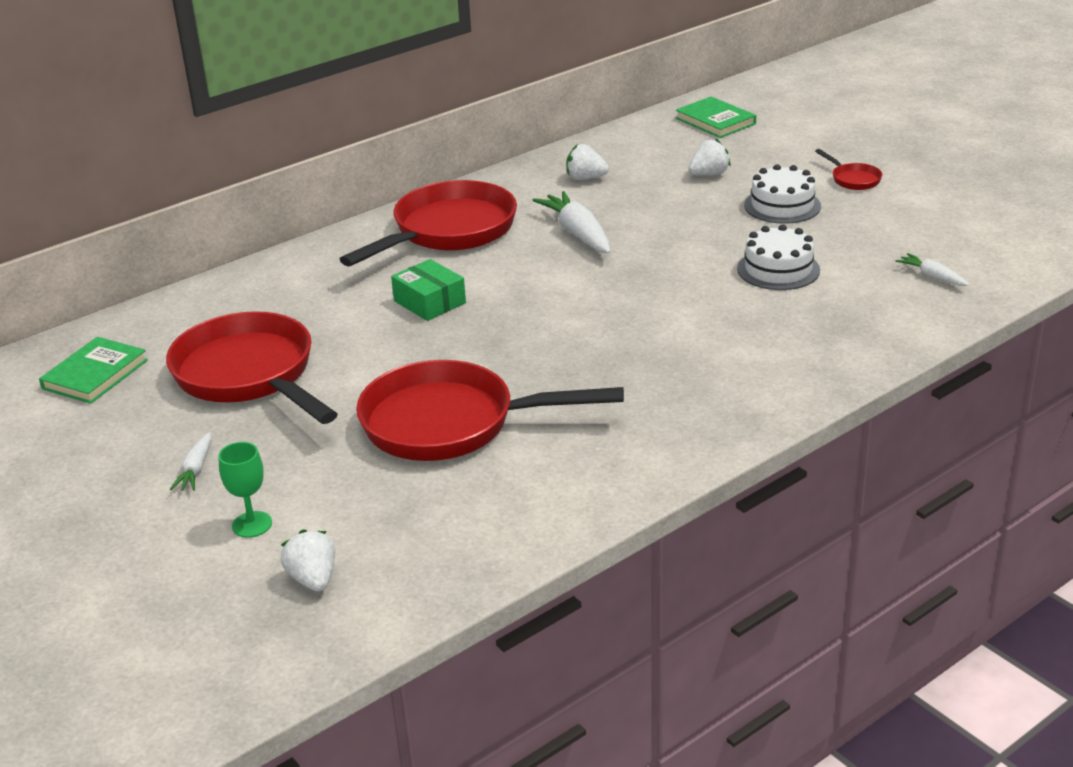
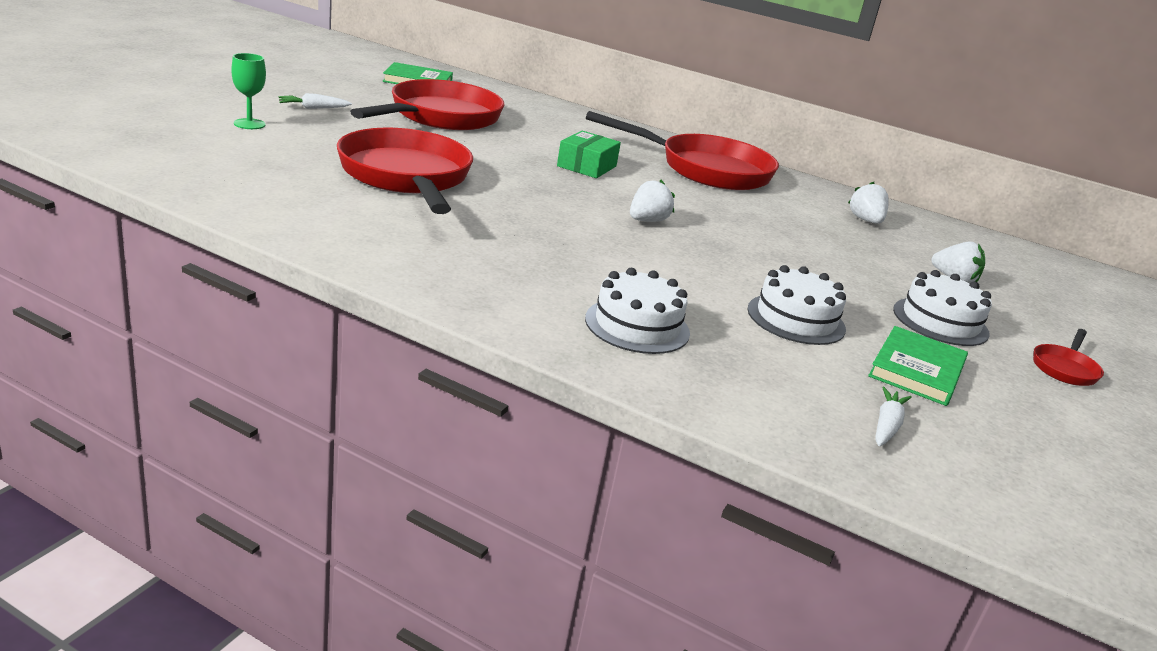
camera: 60 degrees right, 5 degrees down
(313, 579) = (182, 142): white strawberry -> white strawberry (647, 221)
(578, 233) = (759, 219): white carrot -> none
(715, 121) = (1076, 282): green book -> green book (916, 370)
(790, 347) = (637, 325): none -> white cake

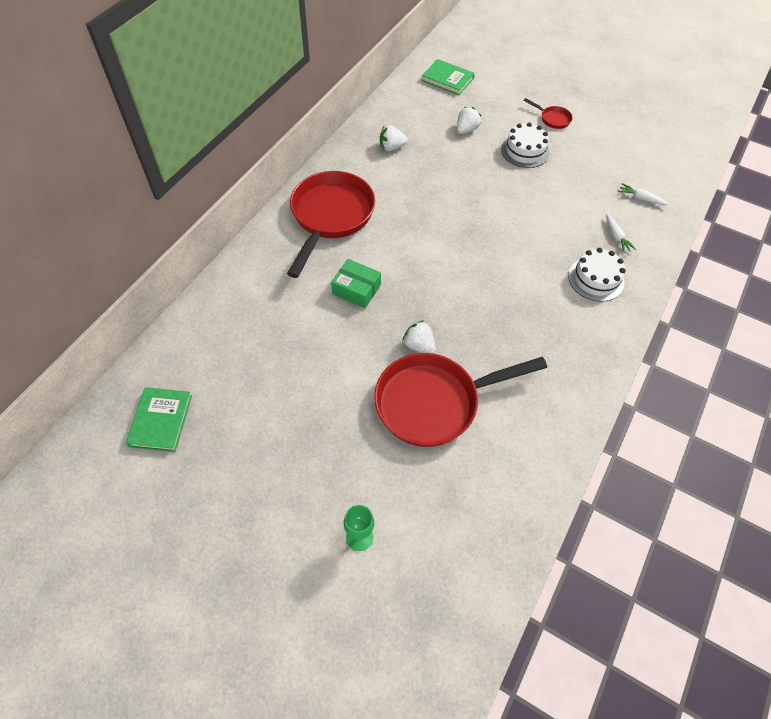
camera: 85 degrees left, 30 degrees up
(313, 108) = (290, 496): white carrot -> white carrot (616, 237)
(440, 117) = (274, 392): red pan -> none
(647, 221) = (448, 261): white strawberry -> white strawberry (419, 345)
(796, 319) = (553, 210): white cake -> none
(916, 370) = (584, 175): green book -> green book (447, 79)

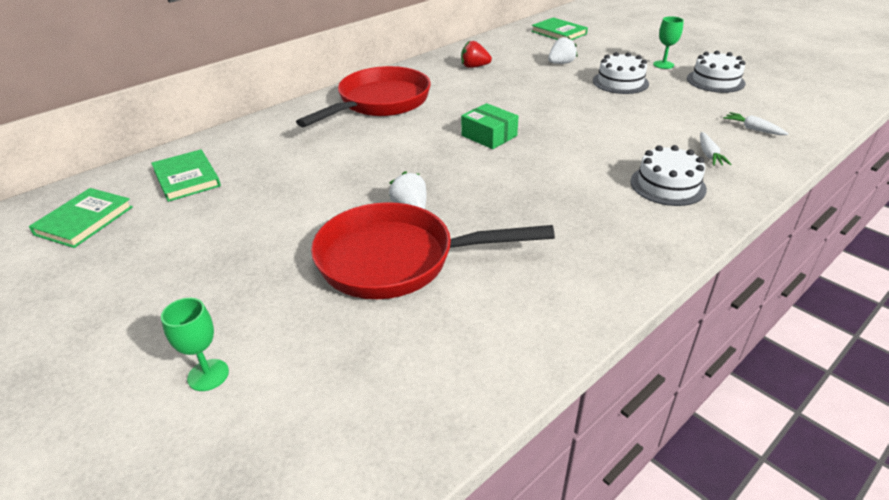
camera: 20 degrees right, 20 degrees down
(215, 352) = (187, 178): none -> green book
(356, 289) = (369, 154): green box -> green box (489, 135)
(391, 147) = (474, 67): white strawberry -> red strawberry
(553, 119) = (663, 65): red pan -> green goblet
(599, 137) = (715, 81): none -> white cake

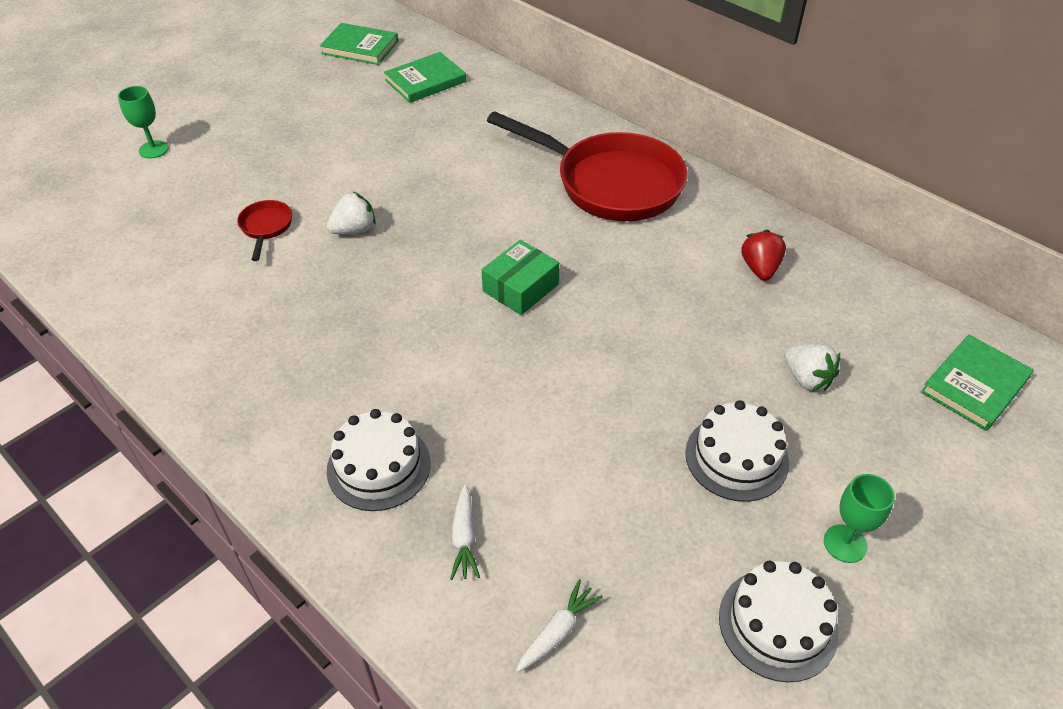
camera: 85 degrees right, 10 degrees up
(396, 260) = (266, 227): red pan -> red pan, size x0.41
(709, 154) = (464, 538): white carrot -> white carrot turned 90 degrees counterclockwise

